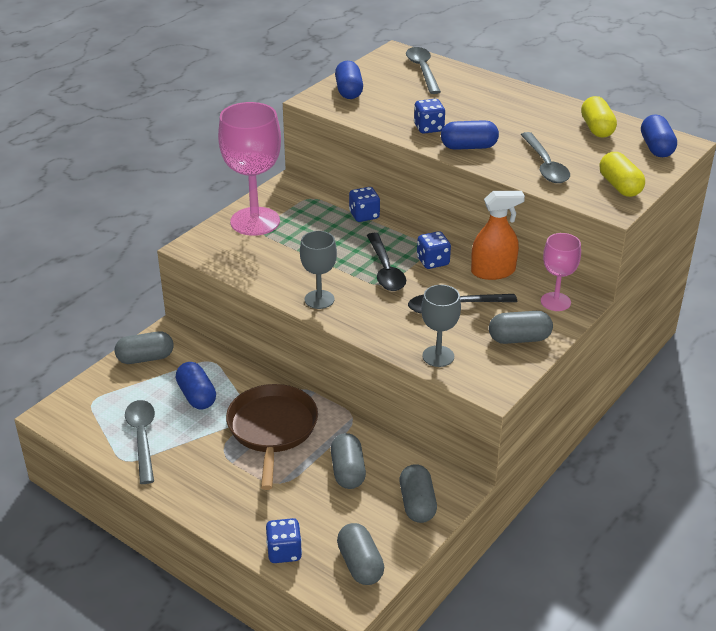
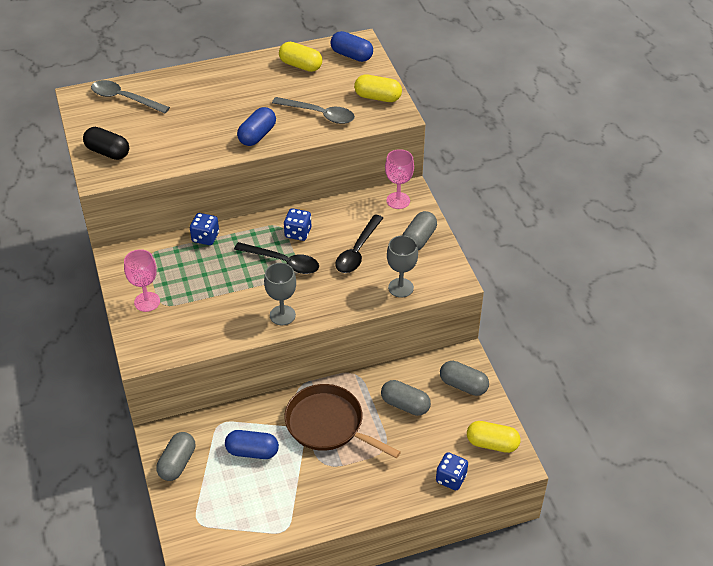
camera: 55 degrees left, 10 degrees up
(142, 438) = (270, 507): grey spoon -> none
(255, 221) = (147, 302): pink goblet -> pink goblet, size x0.55
(349, 91) = (108, 152): blue capsule -> black capsule
(360, 564) = (492, 444): grey capsule -> yellow capsule
(429, 128) = (210, 140): blue dice -> none
(493, 271) = (338, 210): orange spray bottle -> none

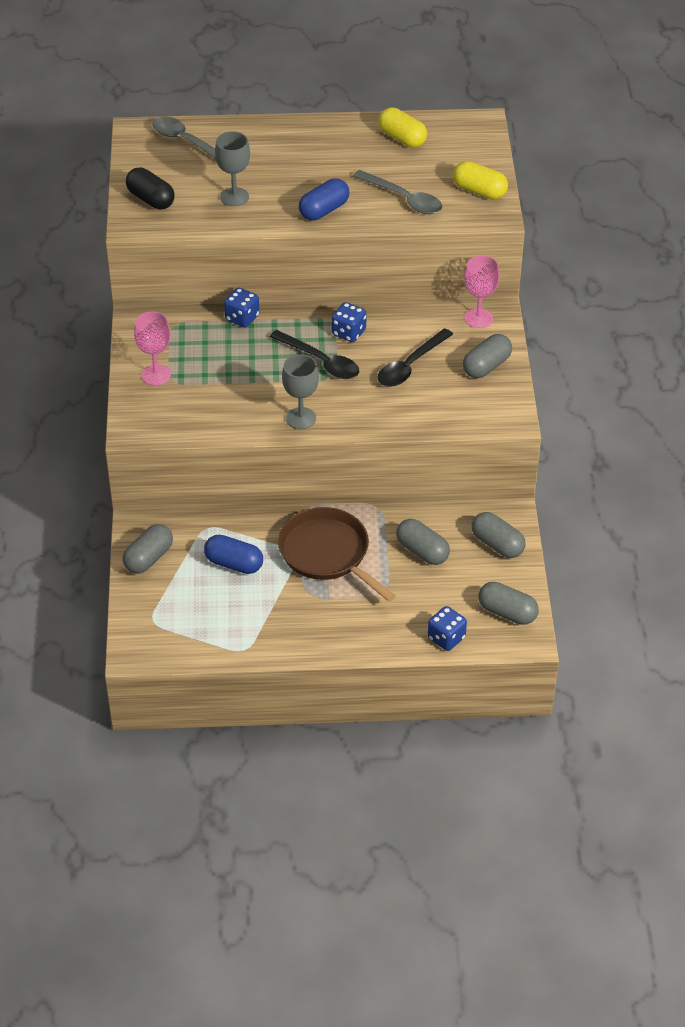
camera: 15 degrees right, 0 degrees up
(351, 55) = (467, 136): blue capsule -> none
(400, 288) = (445, 415): grey goblet -> grey goblet (234, 197)
(492, 444) = (507, 612): yellow capsule -> grey capsule

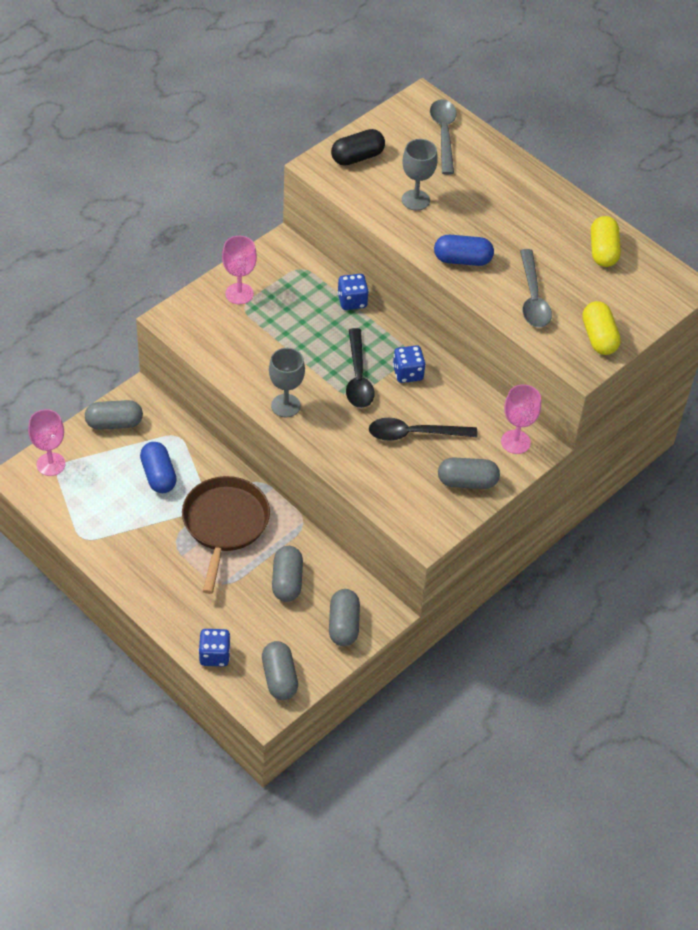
camera: 45 degrees right, 5 degrees up
(144, 624) = (51, 464): none -> pink goblet
(151, 199) = (357, 157): black capsule -> black capsule turned 60 degrees clockwise

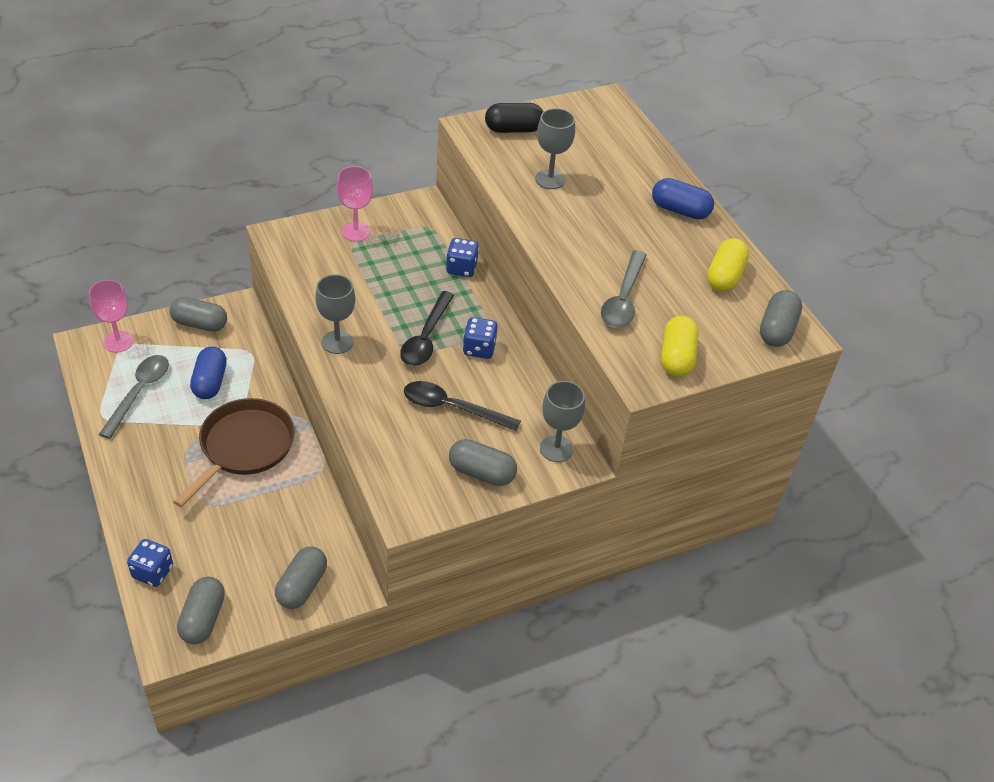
camera: 20 degrees right, 5 degrees down
(287, 581) = (271, 522): grey capsule -> grey capsule (777, 330)
(444, 134) = (612, 132): grey spoon -> grey spoon (139, 393)
(462, 260) = (567, 244): blue capsule -> blue capsule (680, 210)
(515, 442) = (556, 449): pink goblet -> grey goblet

